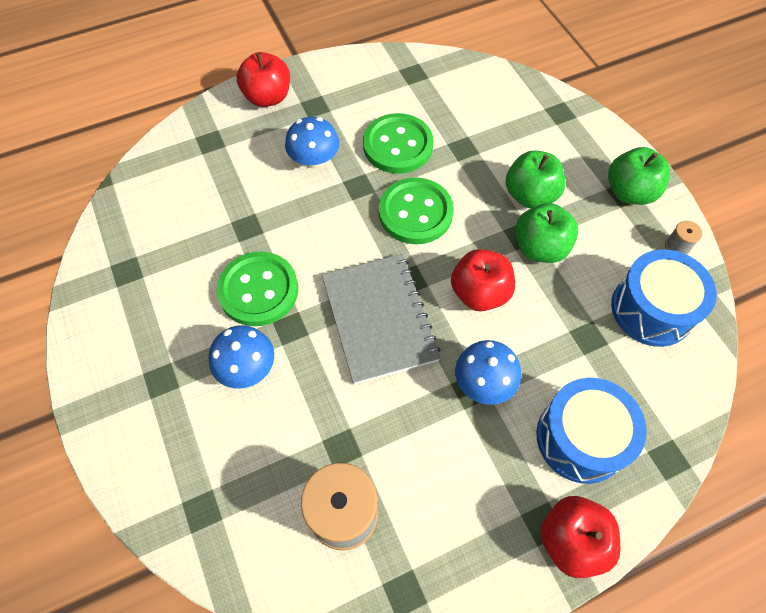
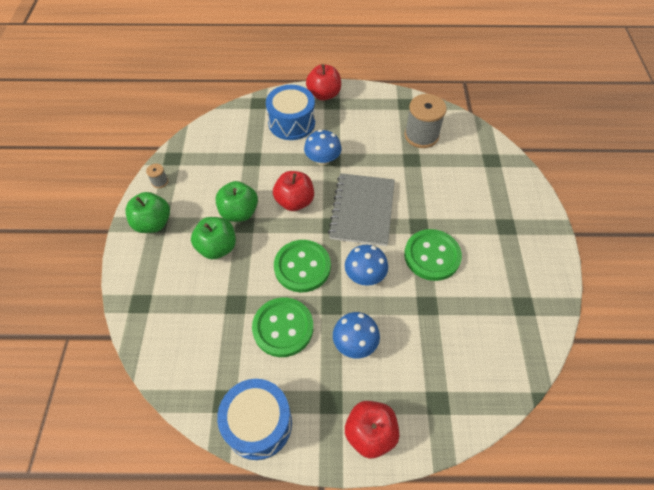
camera: 155 degrees left, 5 degrees down
(247, 368) = (452, 213): blue mushroom -> blue mushroom (365, 275)
(652, 309) = (207, 158): blue drum -> blue drum (258, 424)

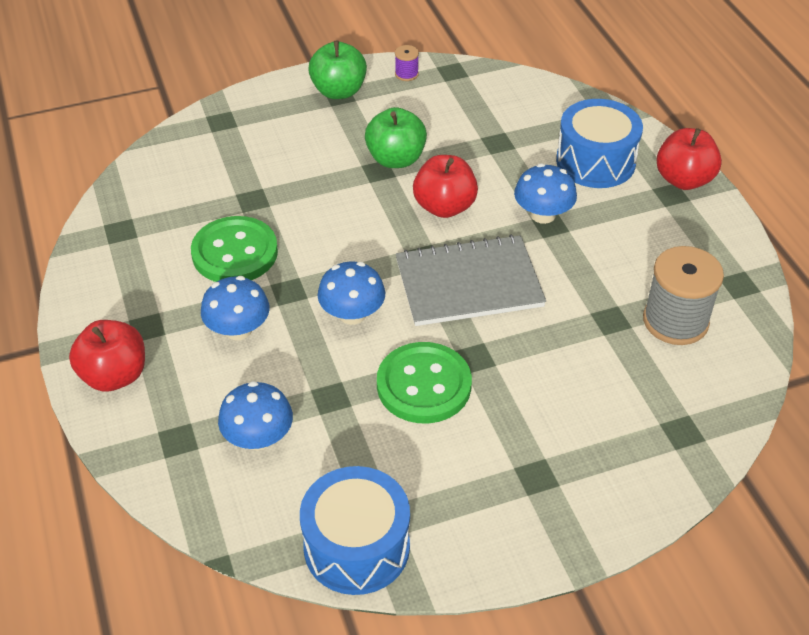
camera: 70 degrees right, 10 degrees down
(160, 182) = (406, 74): grey spool -> purple spool
(217, 247) = (329, 157): green apple -> none
(258, 424) = (100, 267): blue drum -> blue drum (356, 547)
(302, 267) = (336, 245): green button -> none
(448, 353) = (258, 438): none -> blue mushroom

